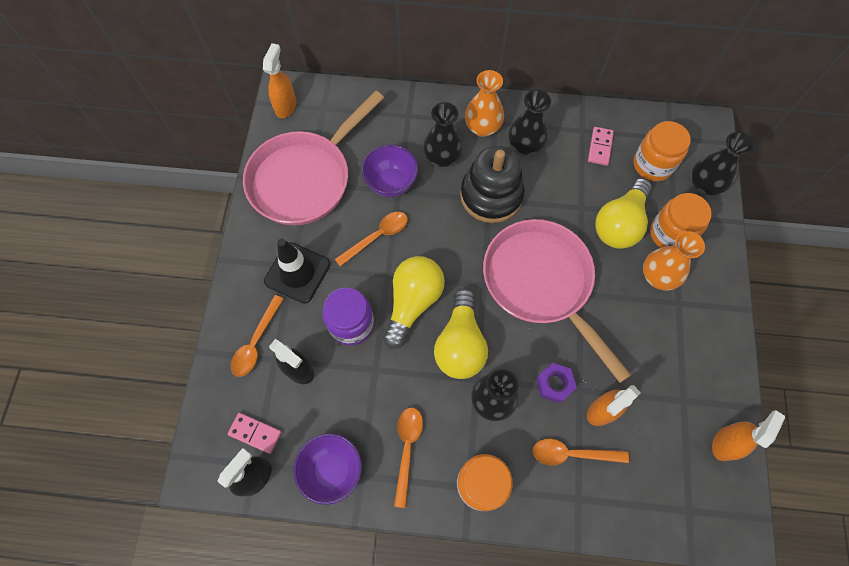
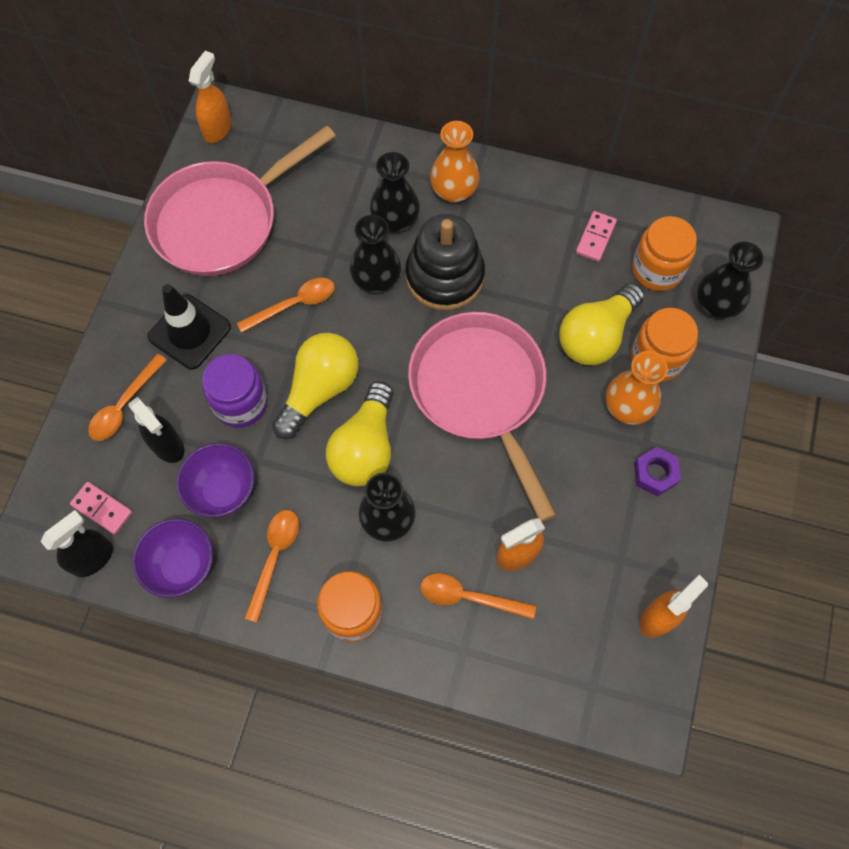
camera: 10 degrees right, 0 degrees up
(391, 183) = (325, 242): purple bowl -> purple bowl (223, 491)
(525, 146) = (501, 222): black vase -> black vase (376, 280)
(554, 384) = (467, 513): purple nut -> purple nut (655, 474)

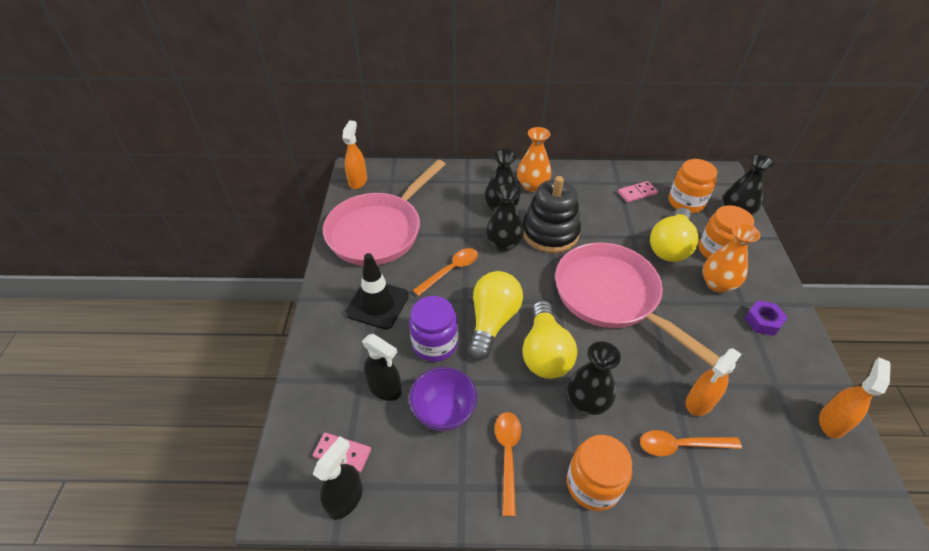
camera: 15 degrees left, 20 degrees down
(124, 405) = (339, 367): orange spoon -> none
(182, 566) = (429, 484): purple bowl -> none
(595, 238) = (637, 193): pink domino -> pink domino turned 60 degrees clockwise

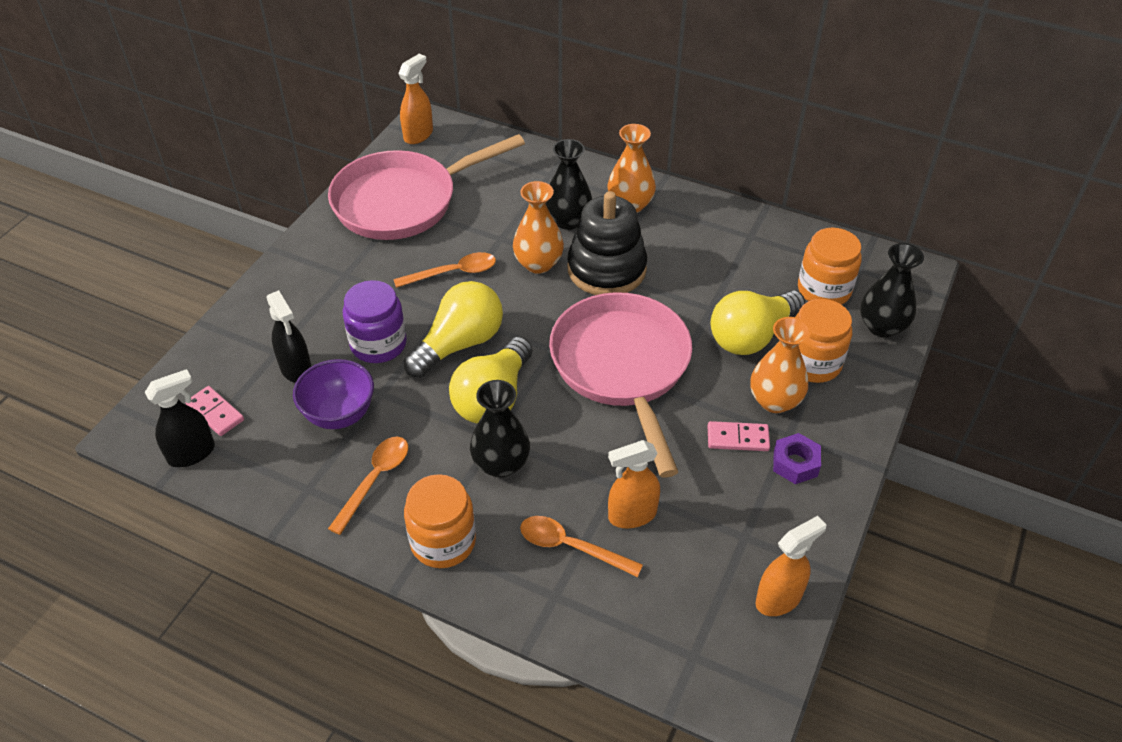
camera: 25 degrees right, 0 degrees up
(377, 304) = (346, 281): black traffic cone -> none
(503, 244) = (538, 264): black vase -> orange vase
(637, 193) = (764, 257): pink domino -> pink domino (738, 438)

